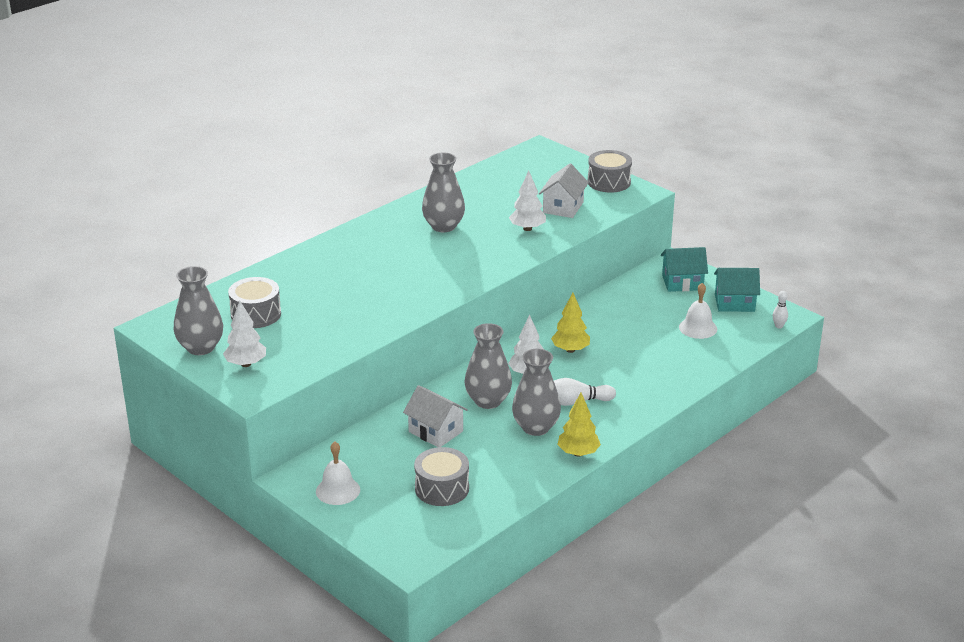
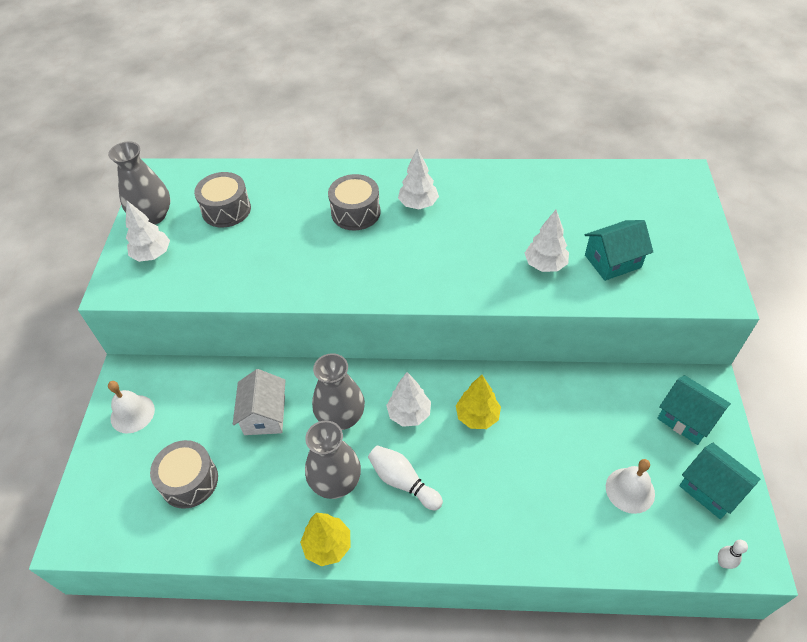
camera: 50 degrees right, 20 degrees up
(395, 242) = (418, 204): none -> white tree
(443, 226) = (478, 213): grey vase -> none
(563, 207) = (612, 261): white house -> turquoise house
(609, 182) = (701, 259): grey drum -> grey drum (356, 212)

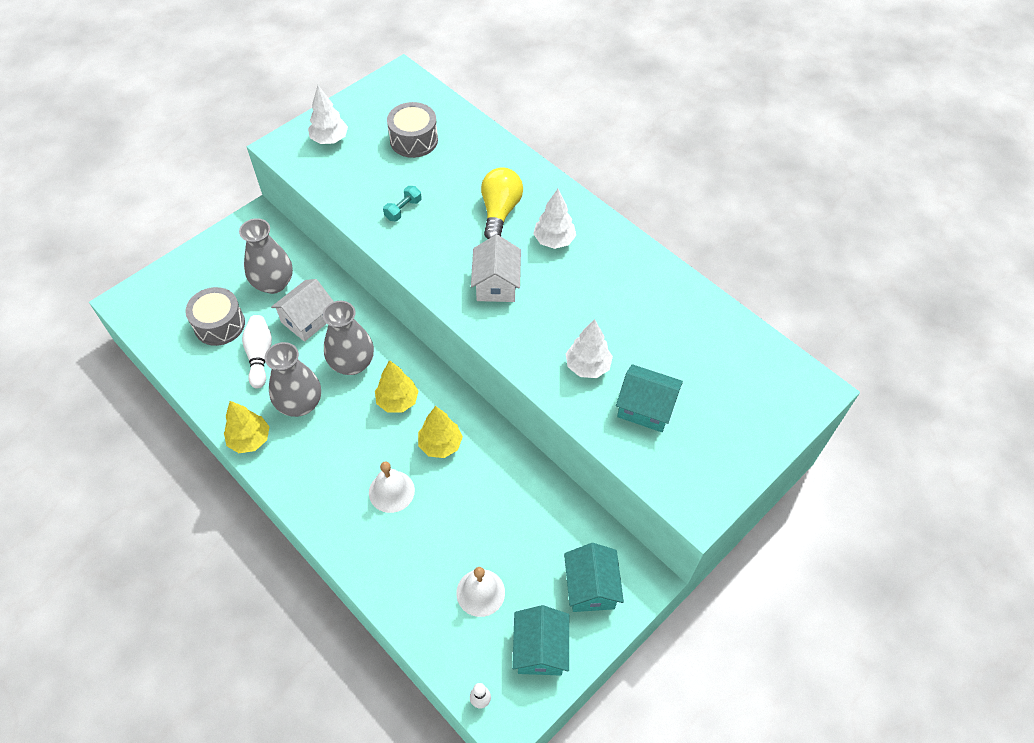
camera: 40 degrees right, 5 degrees up
(132, 413) = (234, 250): white bell -> white bell (391, 491)
(153, 216) = (361, 108): grey vase -> grey vase (273, 283)
(280, 261) = (403, 209): none -> turquoise dumbbell
(356, 212) = (500, 211): grey drum -> yellow light bulb
(403, 482) = (339, 442): white bowling pin -> white bowling pin (260, 355)
(409, 414) = (397, 401): white tree -> yellow tree
(416, 260) = (496, 284): none -> white house

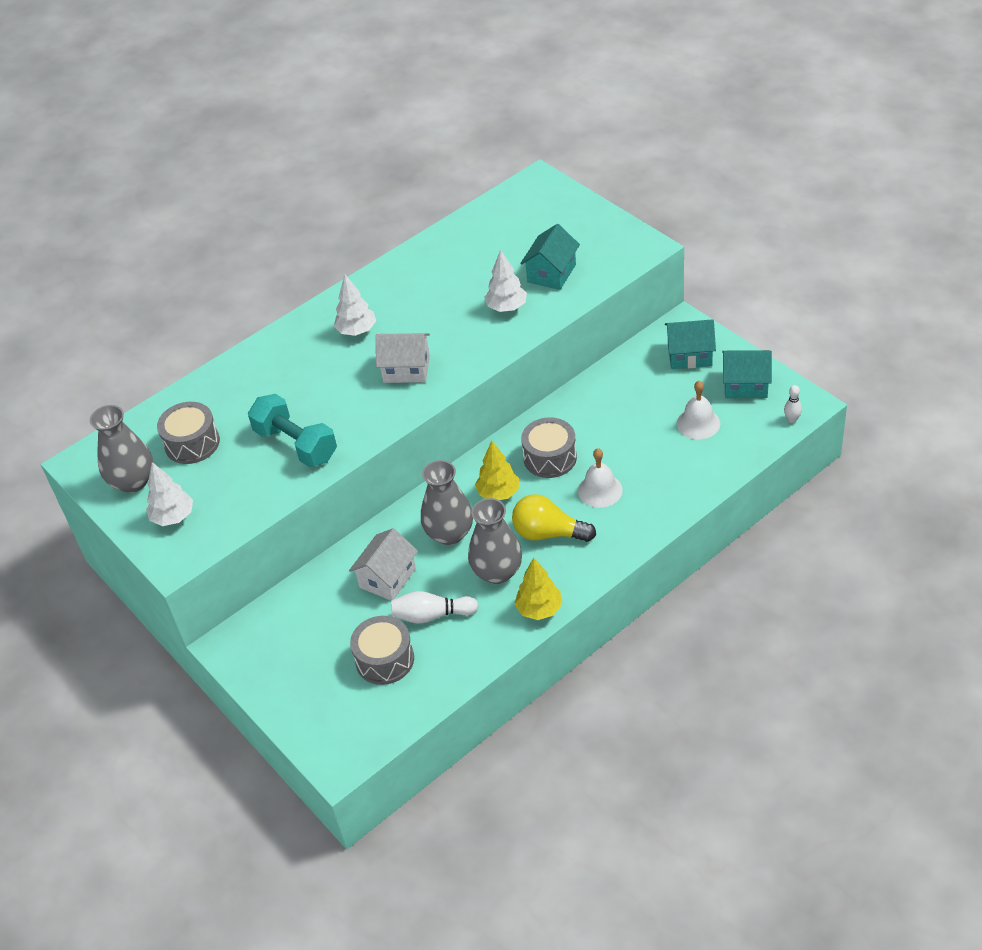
camera: 80 degrees left, 10 degrees down
(273, 283) = (331, 616): grey vase -> grey vase (133, 481)
(307, 320) = (387, 578): white house -> white house turned 75 degrees clockwise
(403, 209) = (296, 444): turquoise dumbbell -> turquoise dumbbell, size x2.07
(440, 444) = (550, 458): yellow tree -> grey drum
(500, 211) = (312, 370): yellow light bulb -> yellow light bulb (548, 533)

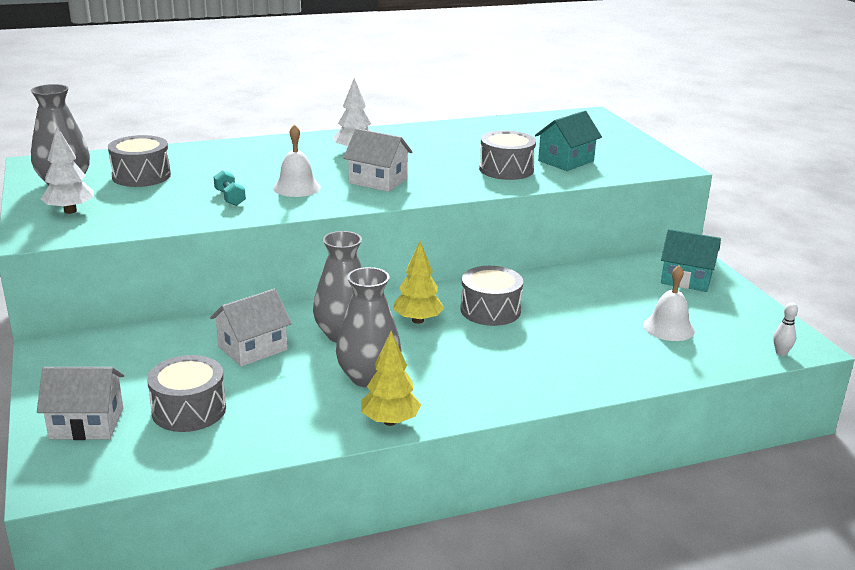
camera: 15 degrees right, 20 degrees down
(296, 444) = (230, 198): turquoise dumbbell -> turquoise dumbbell, size x0.48
(319, 703) = (87, 423): none -> white house
(432, 615) = (270, 390): white bowling pin -> none
(507, 307) = (506, 169): white tree -> grey drum
(548, 533) = (447, 364): yellow light bulb -> none
(600, 490) = (527, 347): white bell -> white bell (296, 187)
(745, 385) = (738, 314): turquoise house -> none

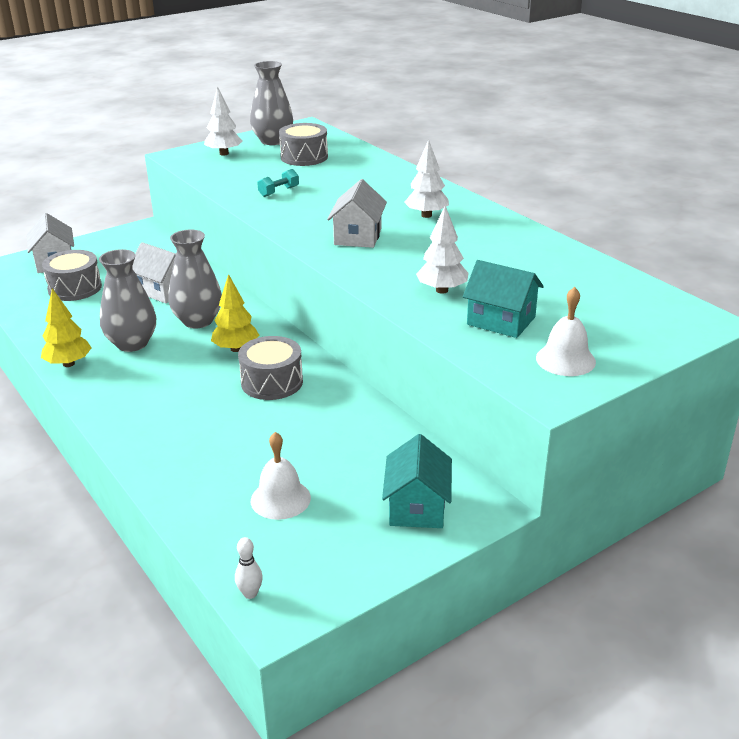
camera: 75 degrees right, 5 degrees up
(296, 187) = (318, 209): white bell -> white bell (565, 360)
(506, 169) = (442, 290): grey drum -> white tree

